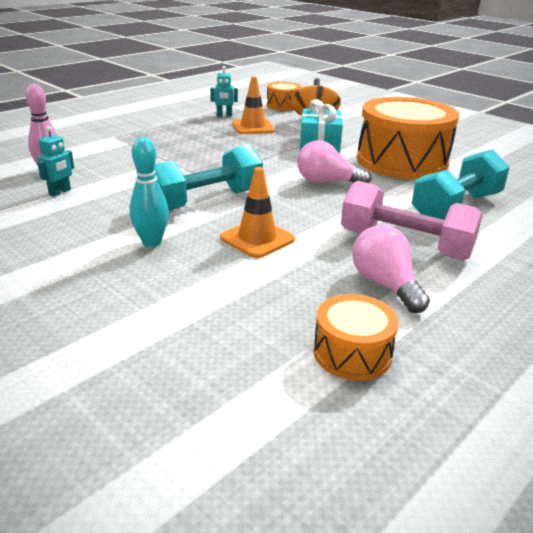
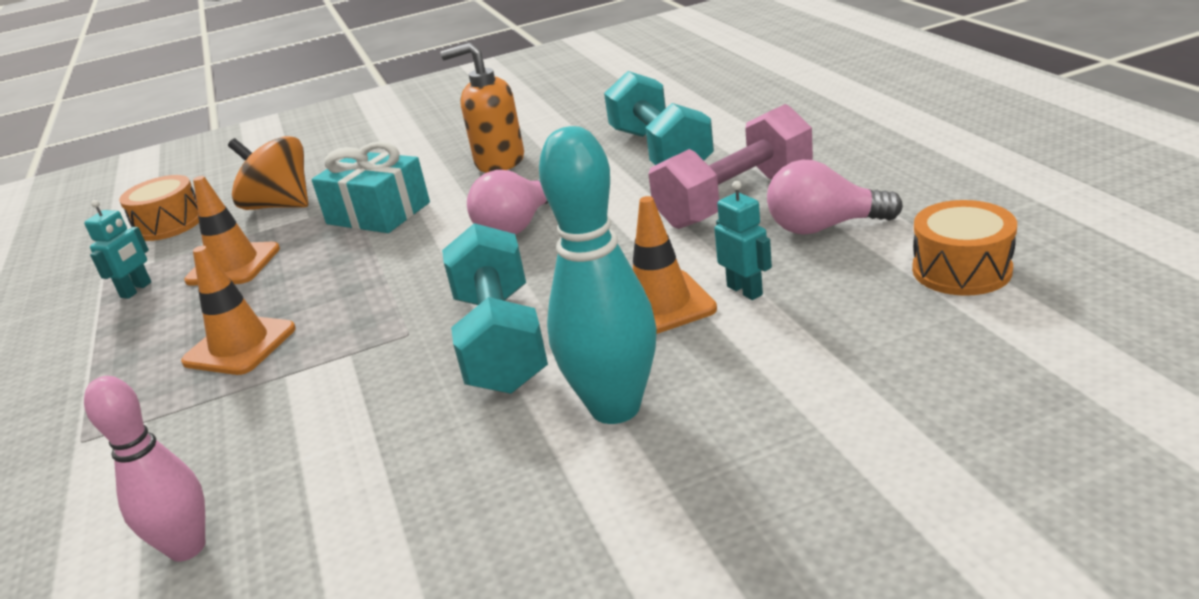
camera: 60 degrees left, 0 degrees up
(60, 192) = (318, 527): turquoise robot -> turquoise robot (745, 290)
(151, 242) = (615, 407): turquoise bowling pin -> turquoise bowling pin, size x1.55
(186, 145) = (240, 345): none -> orange traffic cone
(401, 161) = (499, 161): orange drum -> orange soap dispenser

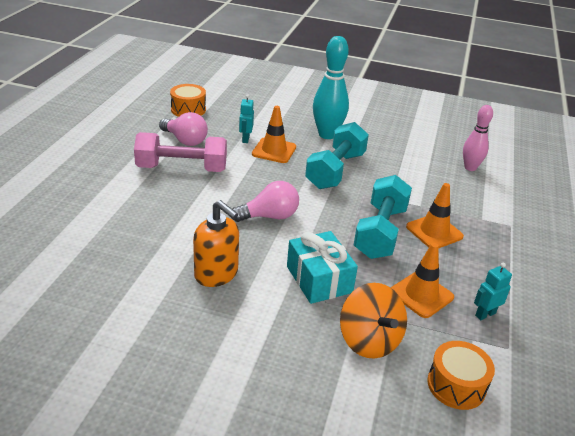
camera: 150 degrees left, 5 degrees up
(660, 152) = (150, 215): turquoise dumbbell -> turquoise dumbbell (380, 232)

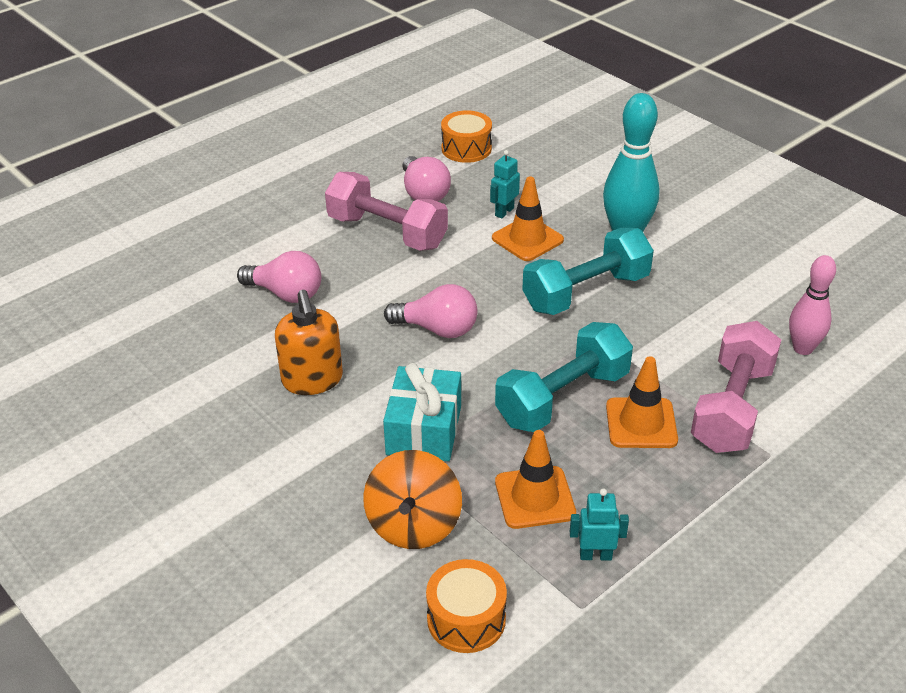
camera: 35 degrees right, 5 degrees up
(146, 225) = (286, 294): none -> pink light bulb
(469, 208) = (732, 408): none -> pink dumbbell

